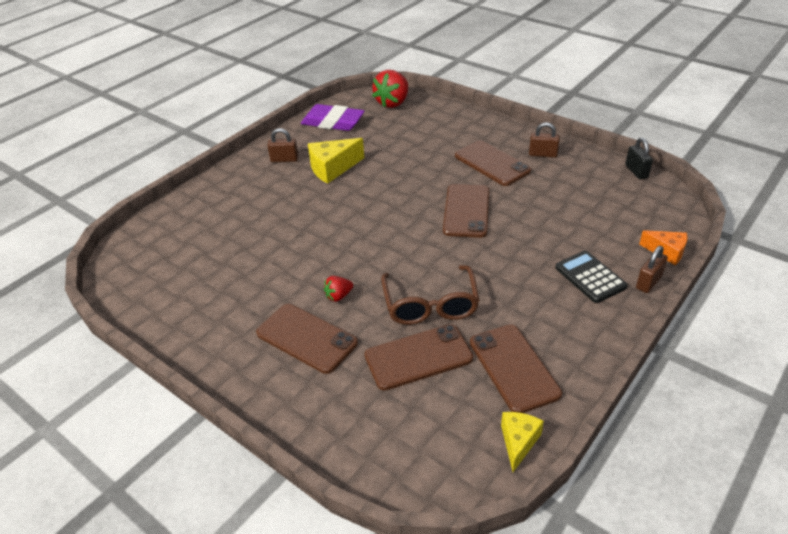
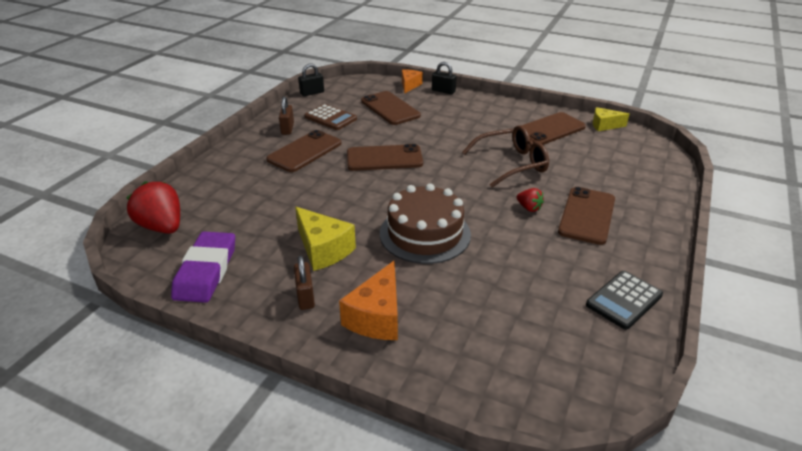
camera: 105 degrees left, 5 degrees down
(246, 187) = (377, 317): none -> orange cheese
(328, 221) = (425, 234): none -> brown cake
(393, 103) = (162, 227): red strawberry -> red strawberry turned 150 degrees counterclockwise
(418, 357) = (567, 163): brown phone -> brown phone (390, 108)
(566, 182) = (330, 118): none -> brown calculator
(590, 277) = (447, 108): black calculator -> black calculator (624, 300)
(648, 282) = (443, 91): brown padlock -> black padlock

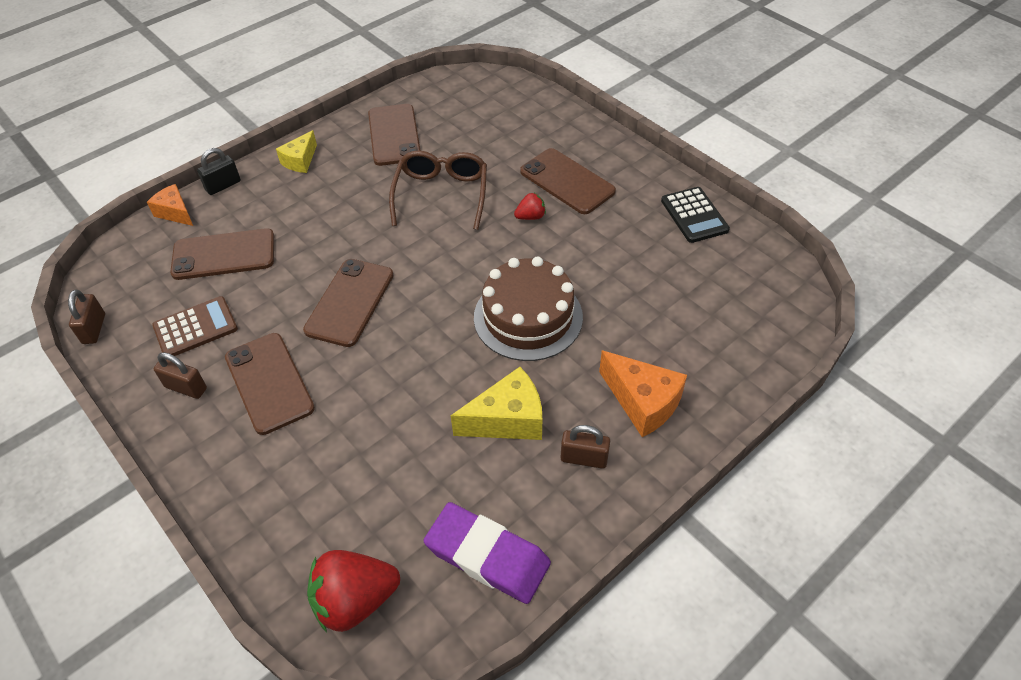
camera: 65 degrees left, 15 degrees up
(312, 93) = (94, 329): black padlock -> brown padlock
(604, 125) = (418, 92): yellow cheese -> yellow cheese (300, 161)

